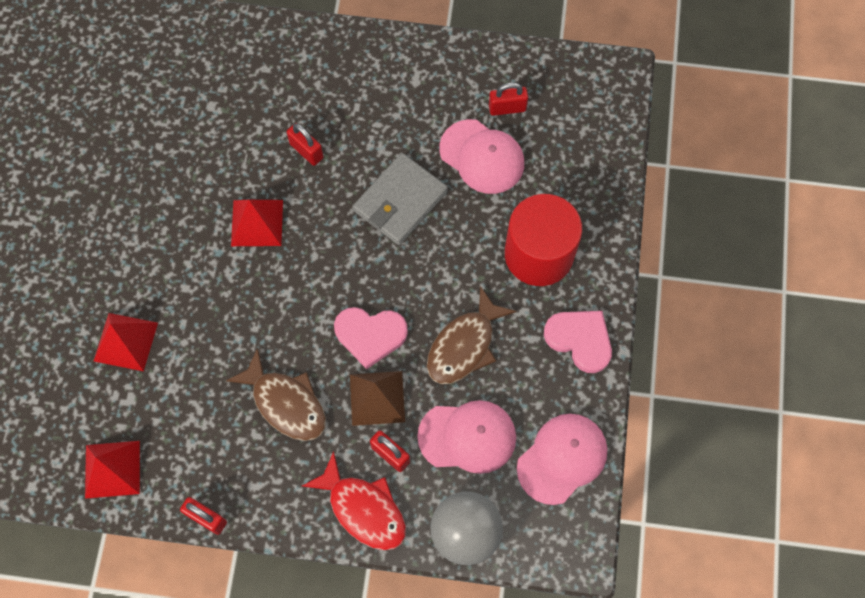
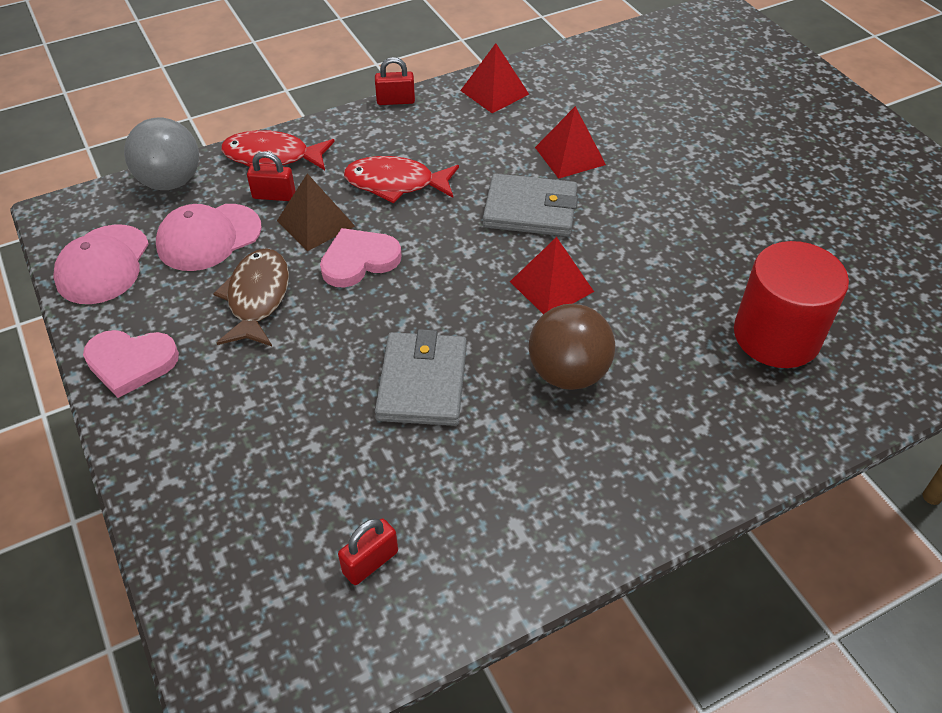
camera: 145 degrees right, 20 degrees down
(208, 303) = (530, 210): none -> grey wallet
(285, 403) = (396, 183): brown fish -> red fish
(306, 151) = (568, 373): red padlock -> brown ball
(482, 157) = (362, 482): pink cap -> none
(538, 254) = (224, 416): red cylinder -> red cylinder (776, 336)

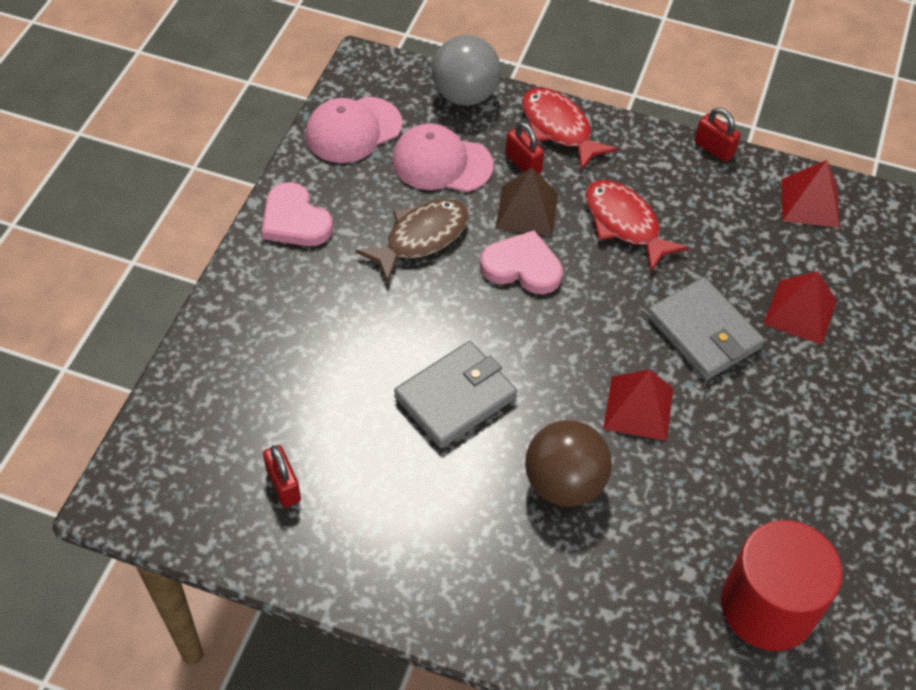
camera: 45 degrees right, 5 degrees up
(370, 562) = (283, 485): red padlock -> red padlock turned 60 degrees clockwise

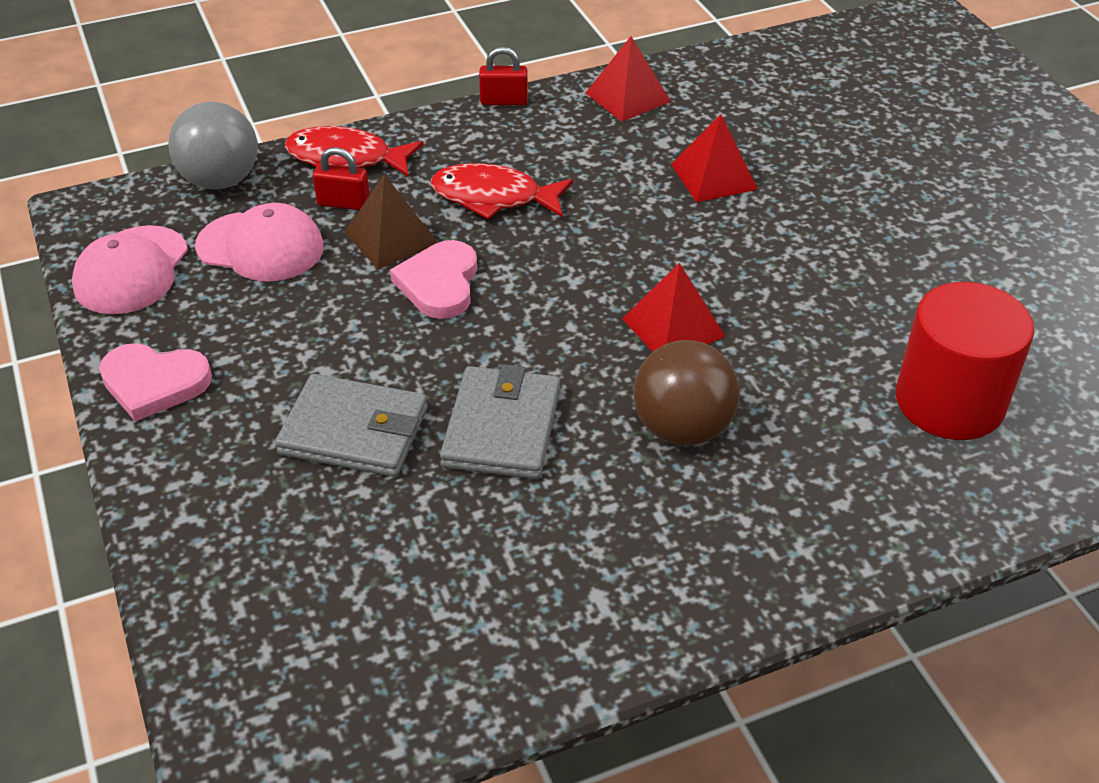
camera: 40 degrees left, 10 degrees down
(283, 485) = (417, 626): red padlock -> none
(421, 238) = (312, 319): brown fish -> none
(441, 163) = (260, 247): pink cap -> pink cap turned 135 degrees counterclockwise
(522, 266) = (439, 283): pink heart -> pink heart turned 60 degrees counterclockwise
(703, 332) = (657, 237): grey wallet -> grey wallet (354, 431)

